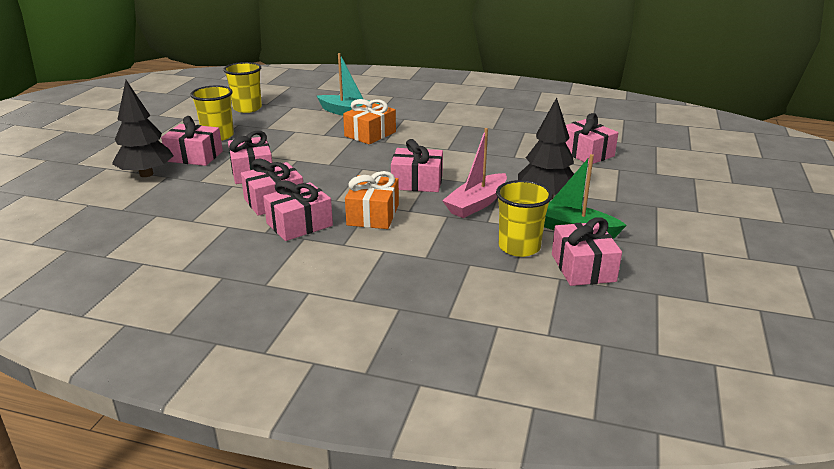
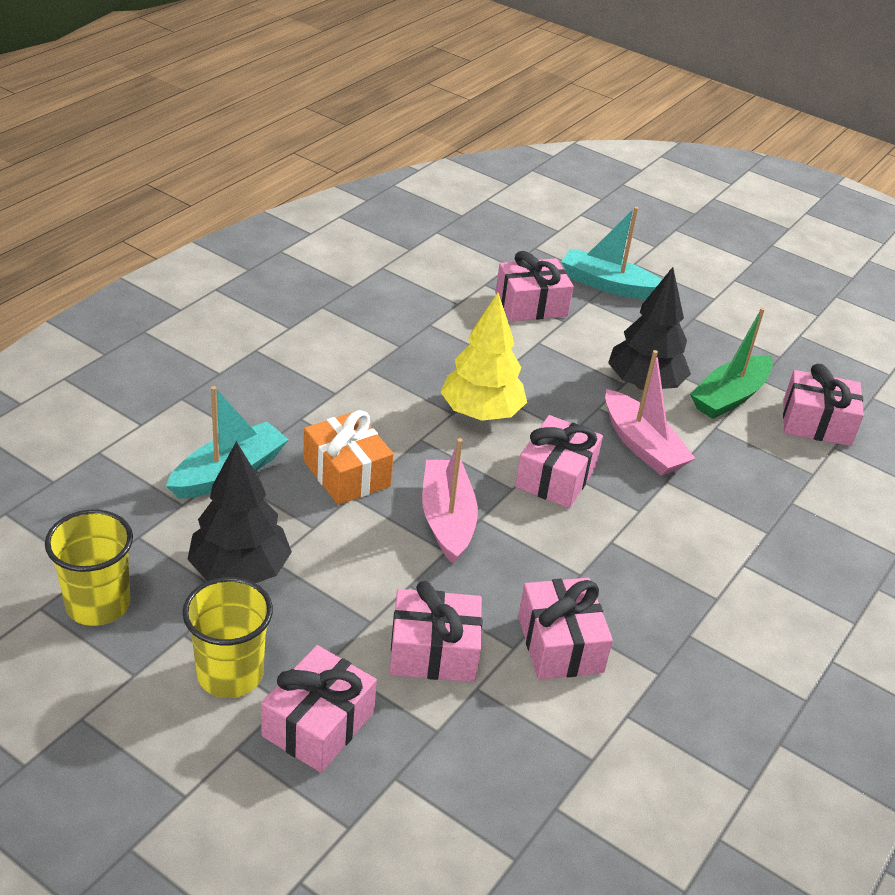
camera: 75 degrees left, 10 degrees up
(146, 174) = (369, 810): black tree -> black tree (239, 571)
(299, 224) = (648, 630): pink gift -> none
(354, 160) = (447, 519): none -> pink boat
(373, 215) = (642, 548): orange gift -> none
(455, 155) = (481, 413): none -> yellow tree
(519, 247) = (762, 451): yellow cup -> none
(649, 172) = (608, 285): none -> turquoise boat

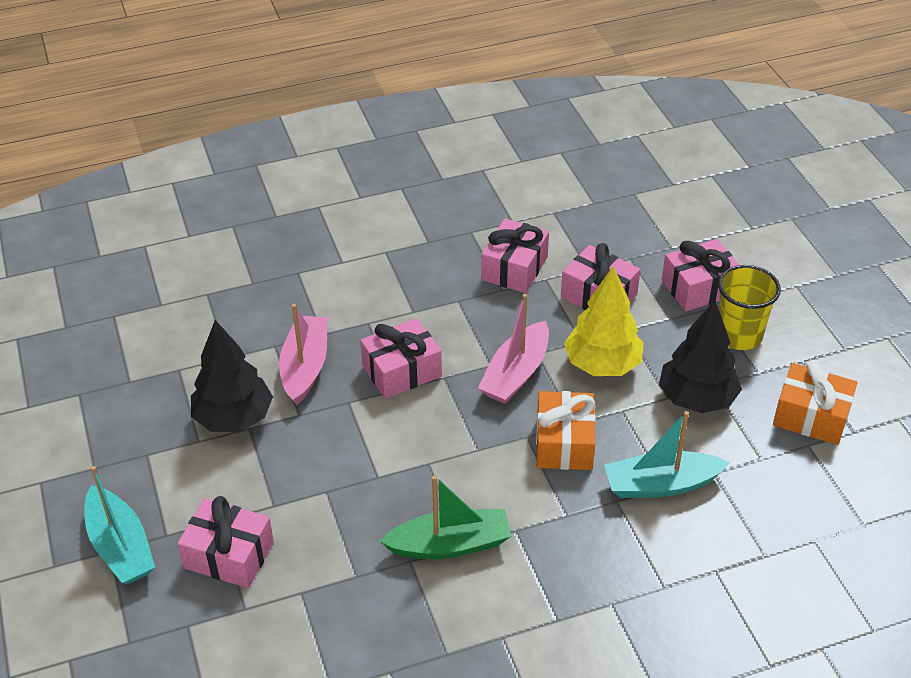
camera: 140 degrees left, 5 degrees up
(98, 604) = (811, 416): yellow cup -> orange gift
(481, 413) = (404, 451): yellow tree -> yellow tree (602, 365)
(729, 397) = (179, 376): green boat -> green boat (450, 544)
(816, 423) = (144, 326): pink gift -> none

